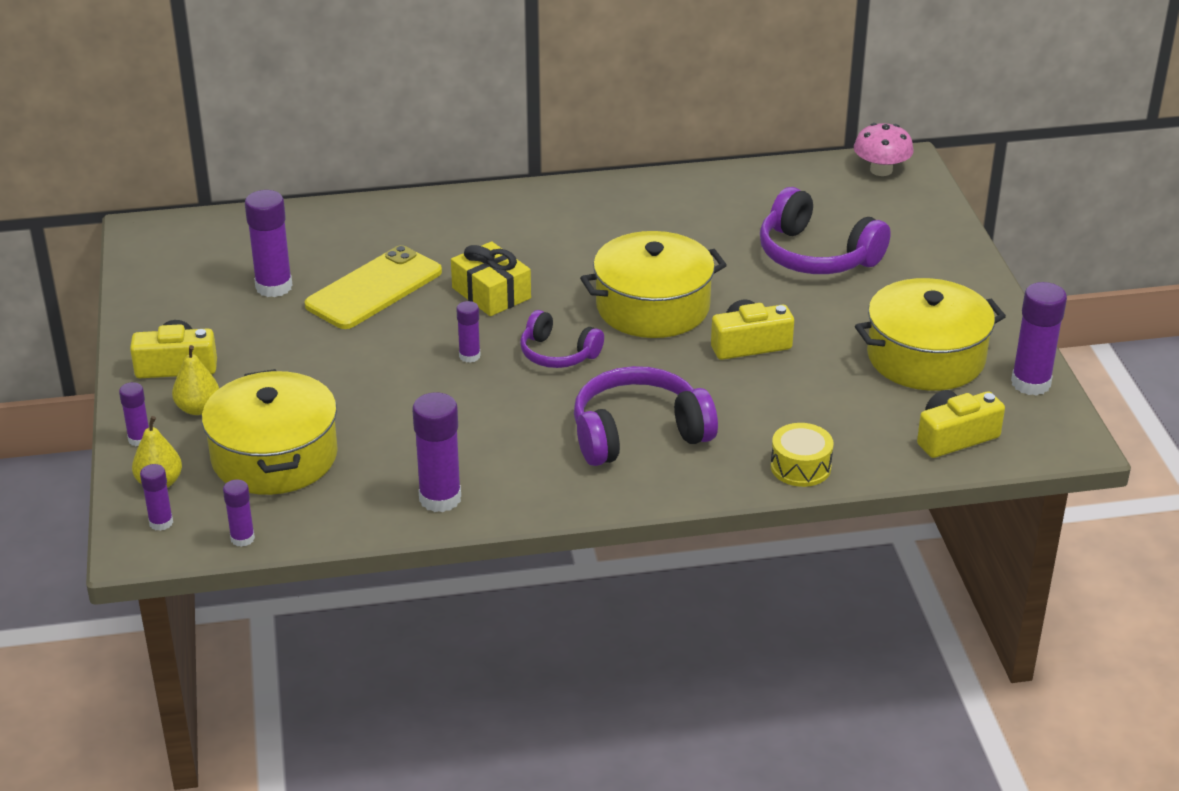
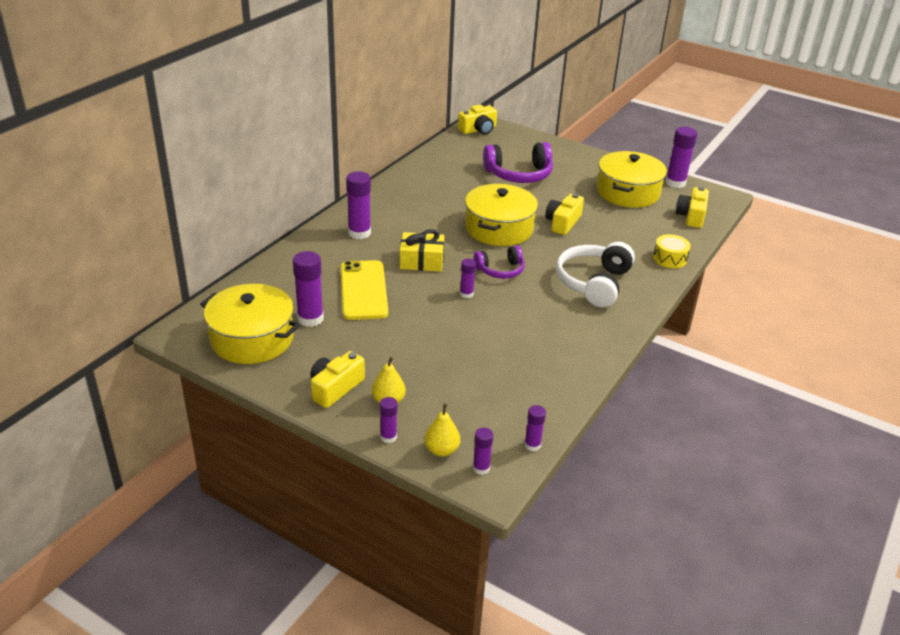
camera: 50 degrees left, 0 degrees up
(274, 456) = (470, 397): yellow pot -> yellow pot (252, 339)
(440, 498) = (576, 363): purple glue stick -> purple glue stick (359, 233)
(638, 433) = (593, 283): purple headphones -> white headphones
(881, 170) = (478, 130): pink mushroom -> yellow camera

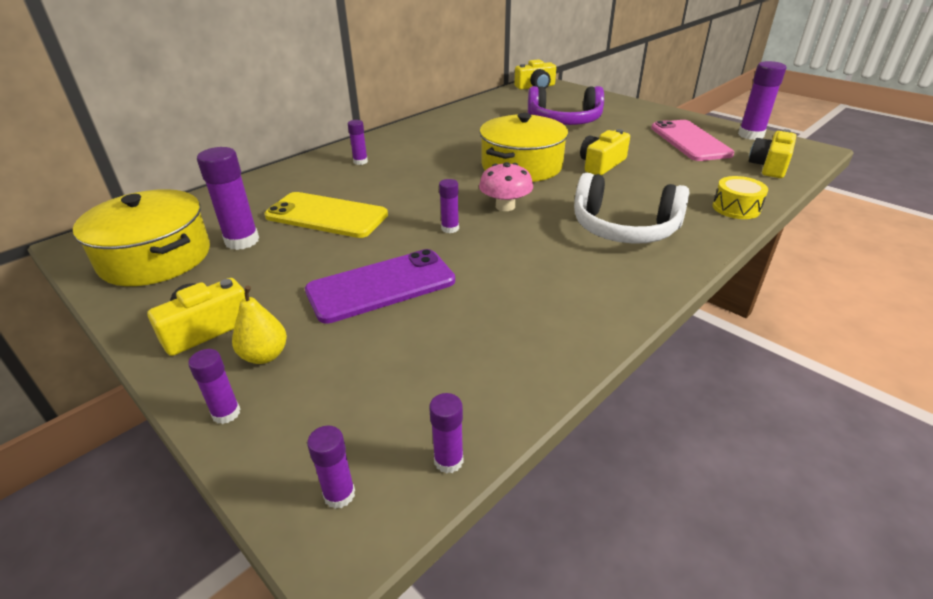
camera: 15 degrees right, 0 degrees up
(359, 233) = (360, 162): purple glue stick -> purple glue stick, size x0.56
(363, 290) = (326, 216): yellow phone -> yellow phone turned 75 degrees counterclockwise
(422, 261) = (414, 191): yellow gift -> none
(439, 345) = (381, 286): none -> purple phone
(441, 450) = (293, 448): yellow pear -> none
(500, 270) = (505, 206): purple headphones -> pink mushroom
(593, 283) = (624, 228): white headphones -> white headphones turned 105 degrees counterclockwise
(628, 192) = (689, 141): yellow pot -> pink phone

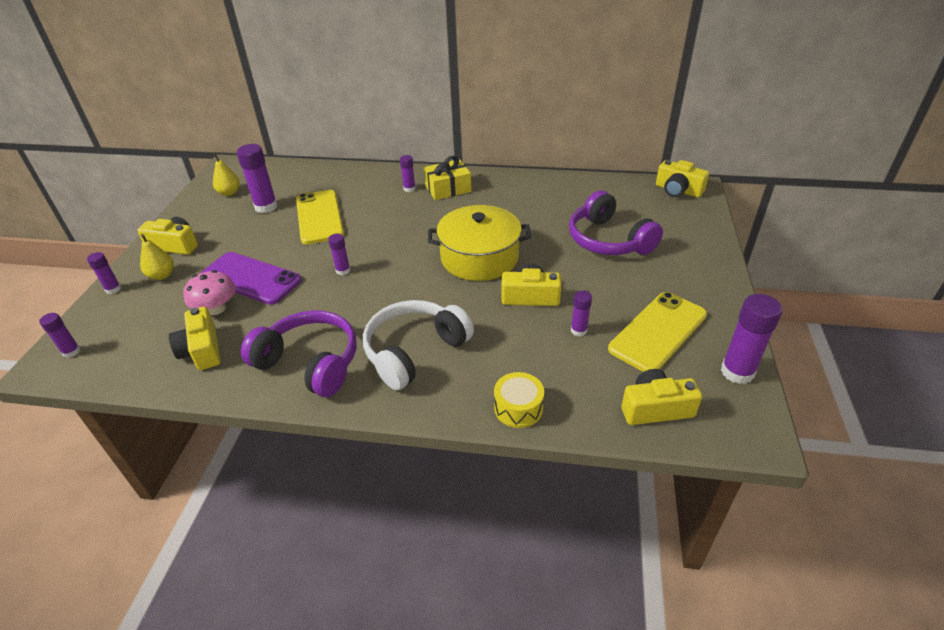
camera: 55 degrees right, 5 degrees up
(156, 257) = (229, 193): yellow pot -> yellow pear
(393, 147) = (448, 189): none -> yellow gift
(448, 461) = (106, 376): purple glue stick -> purple glue stick (578, 330)
(484, 355) = (202, 350): none -> yellow camera
(505, 206) = (398, 279): pink mushroom -> pink mushroom (216, 308)
(587, 285) = (310, 363): none -> purple headphones
(624, 228) = (414, 351): white headphones -> white headphones turned 60 degrees clockwise
(689, 141) = (658, 332): pink phone -> yellow phone

